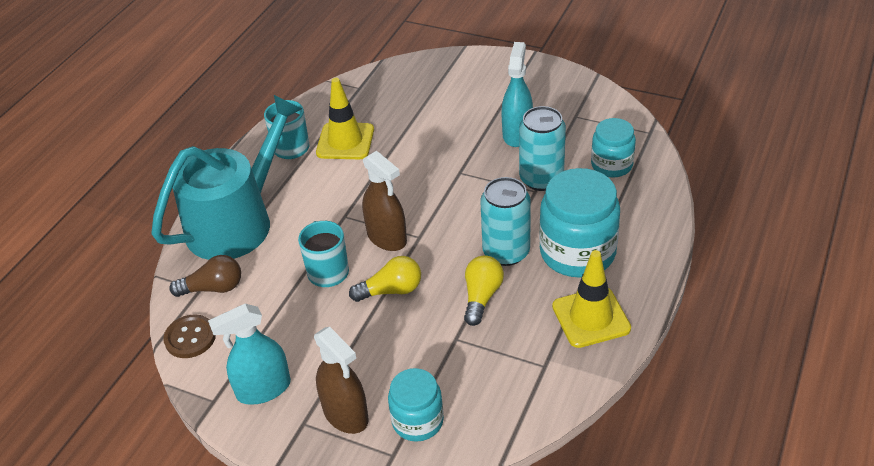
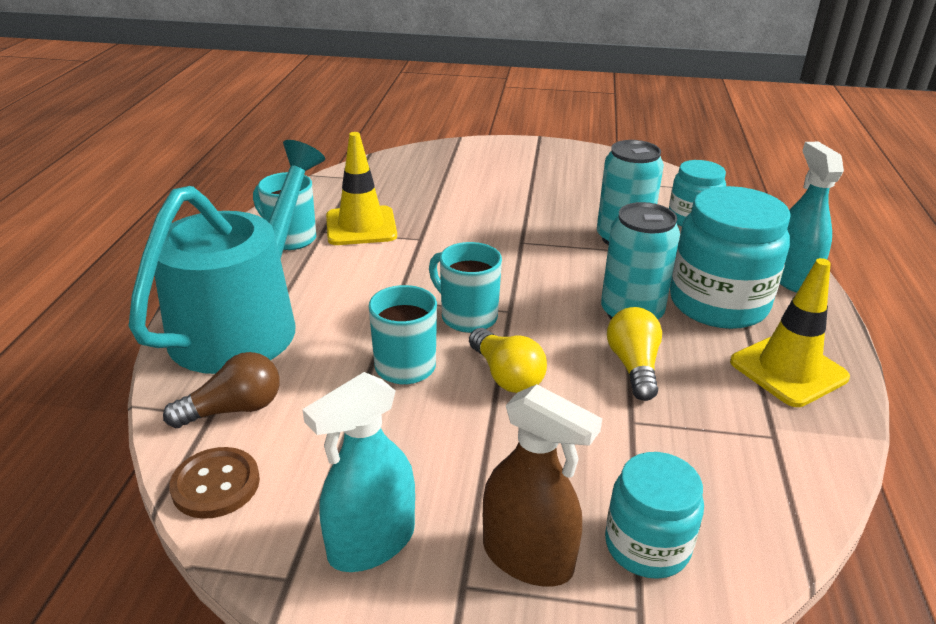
camera: 20 degrees left, 10 degrees down
(387, 237) = (467, 316): brown spray bottle -> turquoise mug
(391, 290) = (506, 375): yellow light bulb -> yellow light bulb turned 90 degrees clockwise
(517, 134) = (566, 202): turquoise spray bottle -> turquoise spray bottle (792, 278)

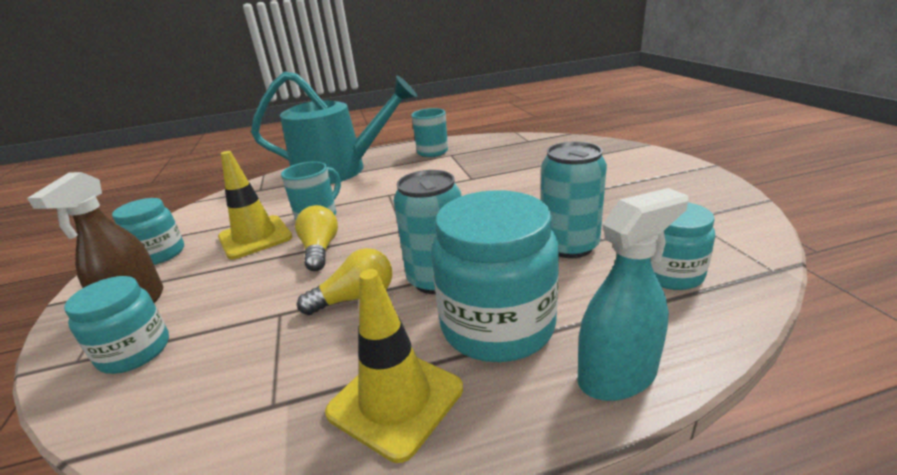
camera: 70 degrees right, 5 degrees down
(216, 485) = (207, 207): brown button -> none
(234, 409) = (264, 192): brown light bulb -> none
(361, 226) = (467, 160): yellow traffic cone -> yellow traffic cone (255, 237)
(371, 542) = (159, 254): turquoise spray bottle -> turquoise jar
(467, 316) = (384, 218): turquoise mug -> none
(506, 375) = (320, 250): yellow light bulb -> yellow light bulb turned 135 degrees clockwise

